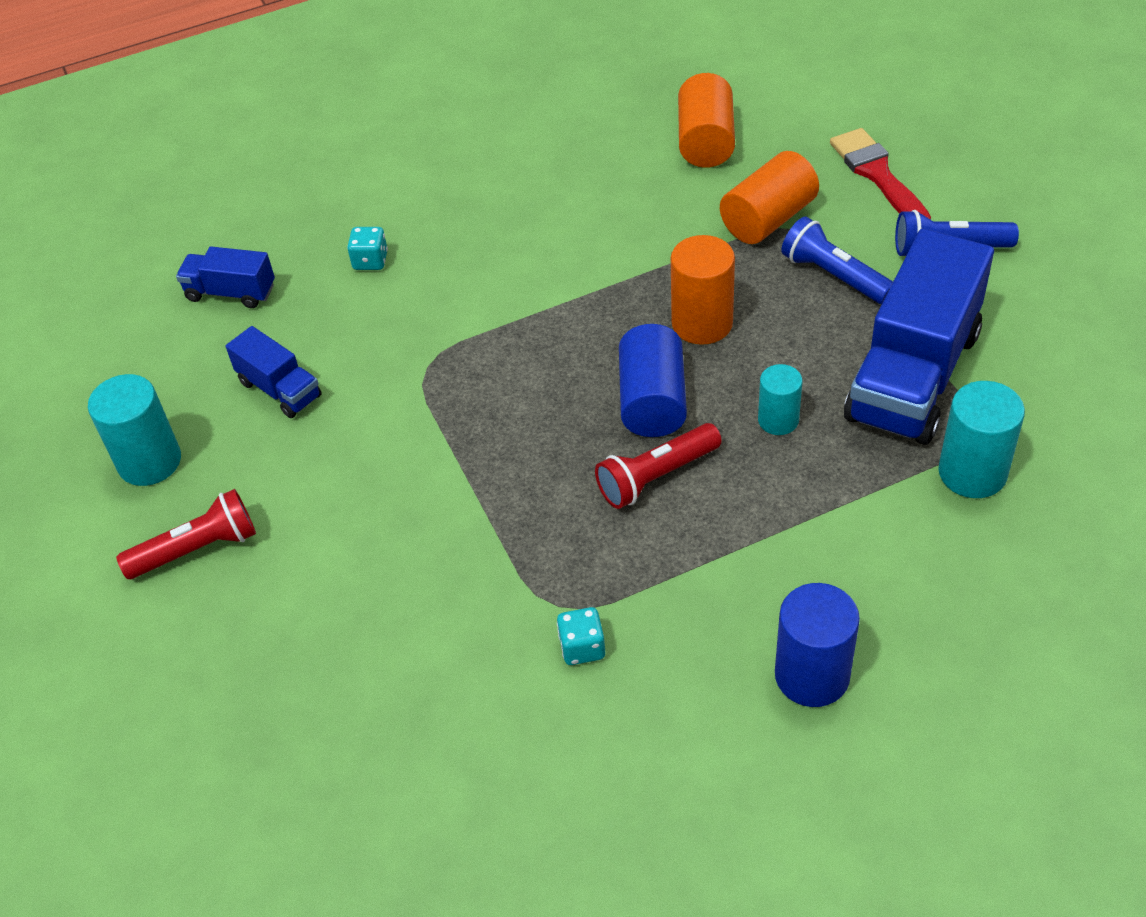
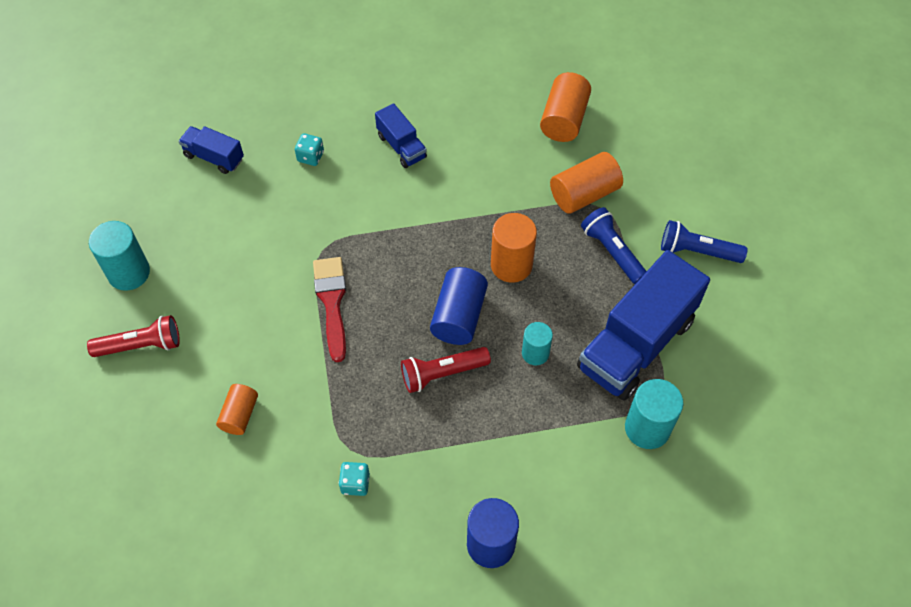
camera: 10 degrees right, 10 degrees up
(280, 389) = (224, 241): blue truck -> blue truck (401, 146)
(377, 602) = (239, 415): none -> orange cylinder
(877, 175) = (671, 178): red brush -> red brush (332, 302)

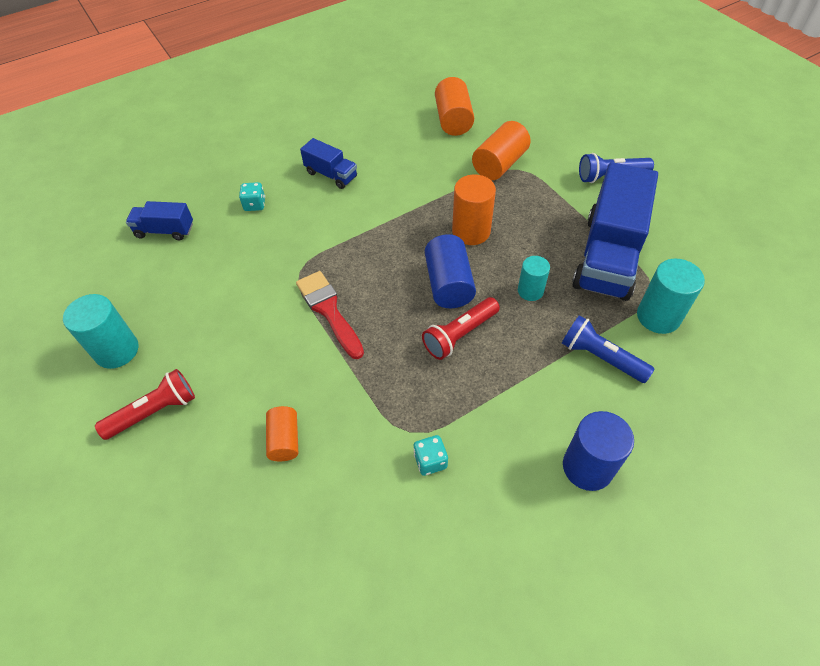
camera: 20 degrees left, 5 degrees down
(612, 251) = (546, 196): blue flashlight -> blue flashlight (600, 357)

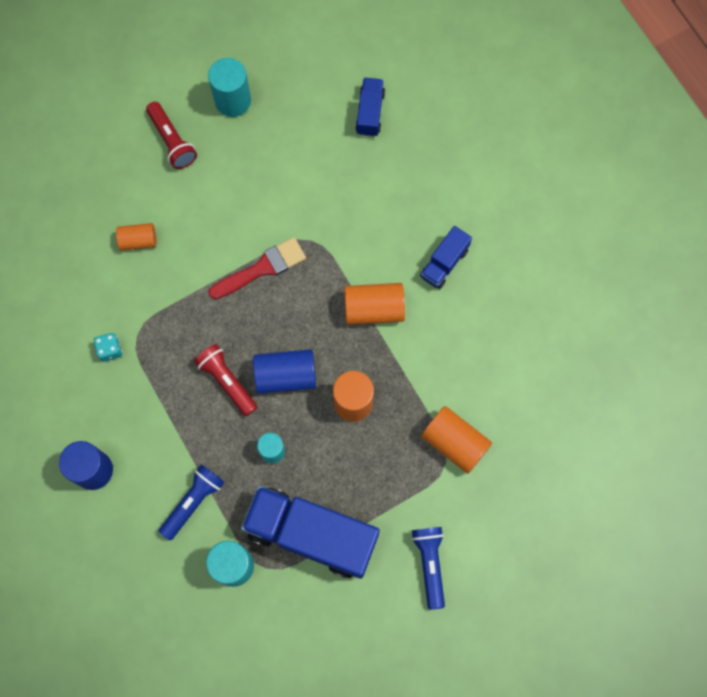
camera: 90 degrees right, 20 degrees up
(255, 205) = (402, 191): turquoise dice -> none
(453, 120) = (535, 398): orange cylinder -> orange cylinder (374, 309)

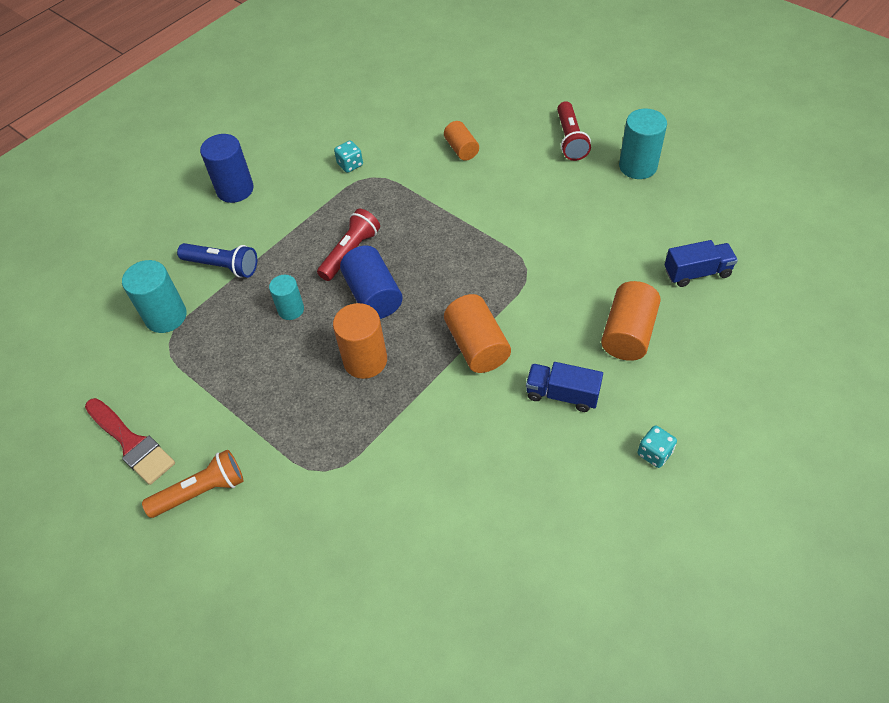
camera: 75 degrees right, 20 degrees down
(172, 141) = (570, 140): red flashlight -> red flashlight turned 45 degrees counterclockwise
(262, 268) = (477, 242): red brush -> red brush (131, 443)
(311, 534) = (211, 369): blue truck -> none
(430, 564) = (201, 491): blue flashlight -> orange flashlight
(454, 443) = (351, 472): orange cylinder -> orange cylinder (628, 333)
(517, 221) = (654, 453): none -> turquoise dice

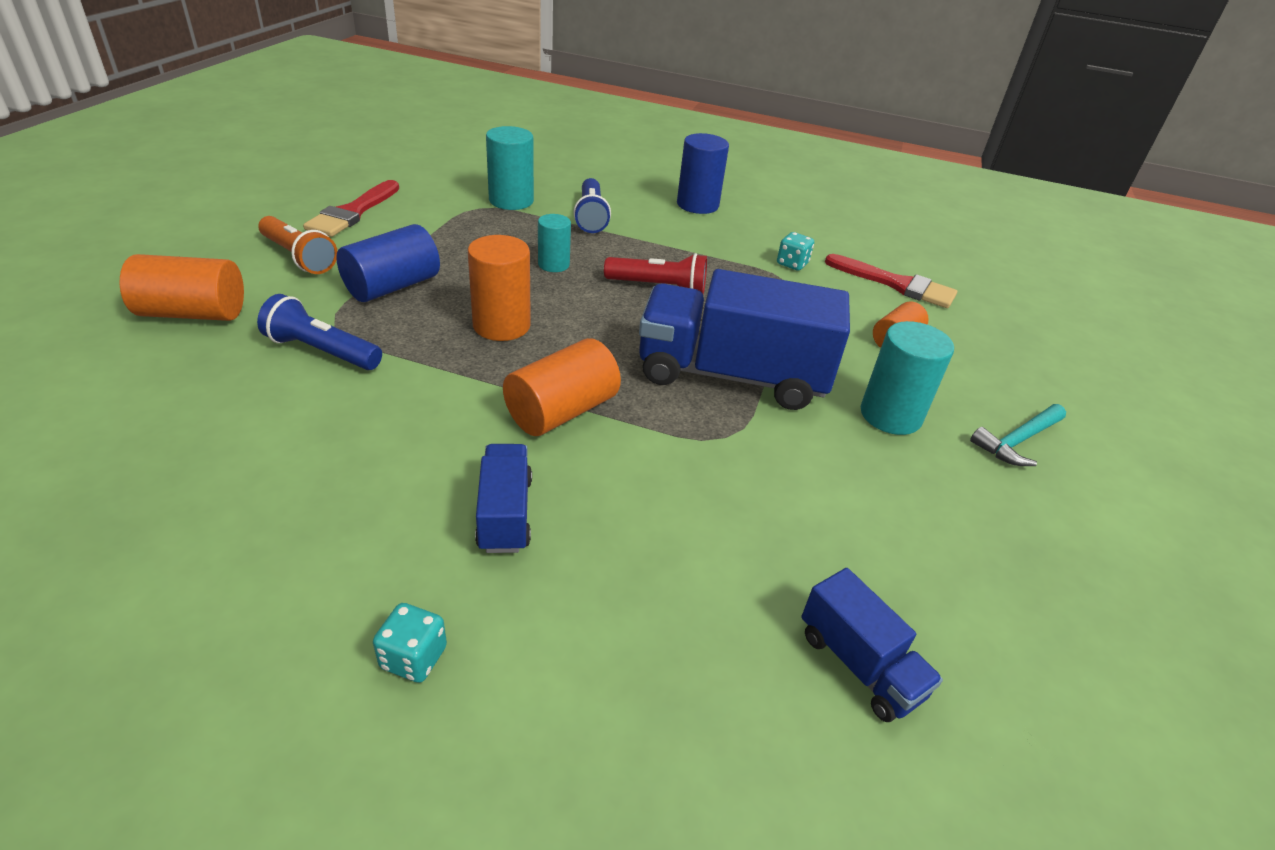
camera: 60 degrees right, 15 degrees down
(357, 481) = (322, 351): none -> blue flashlight
(373, 295) = (603, 314): blue cylinder -> blue cylinder (392, 286)
(399, 120) = (896, 284): none -> red brush
(469, 246) = (731, 375): none -> blue truck
(570, 140) = (1017, 441): red flashlight -> turquoise hammer
(628, 333) = (661, 578): orange cylinder -> orange cylinder (193, 313)
(638, 166) = (1041, 534): turquoise cylinder -> turquoise cylinder (890, 415)

